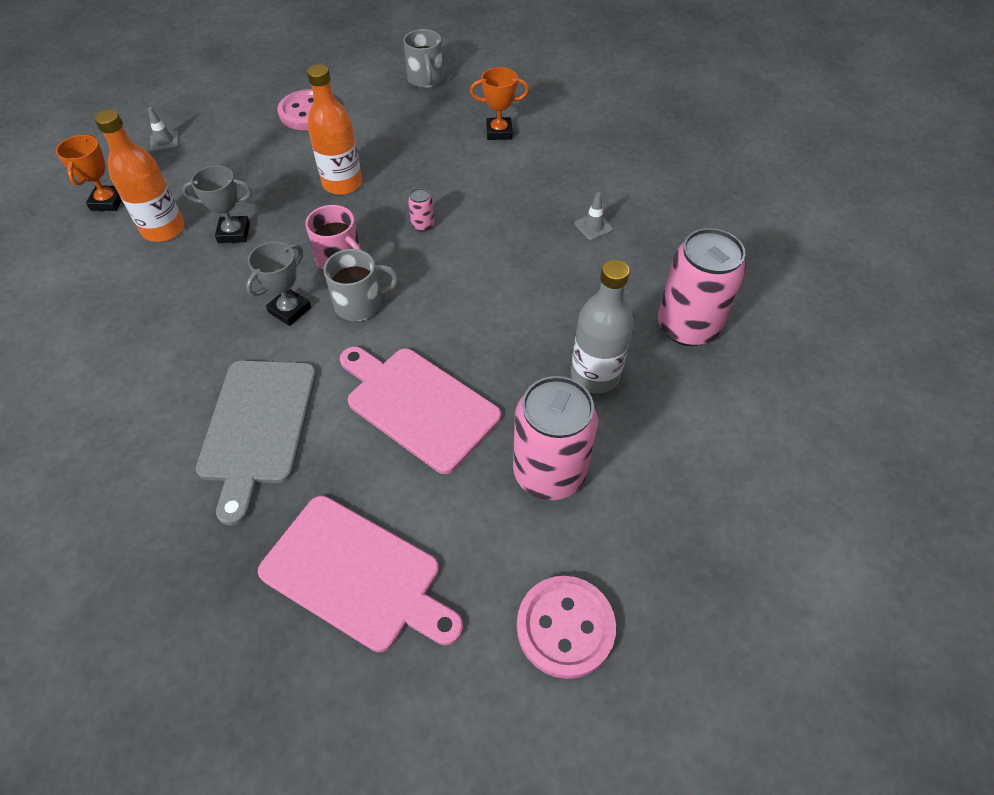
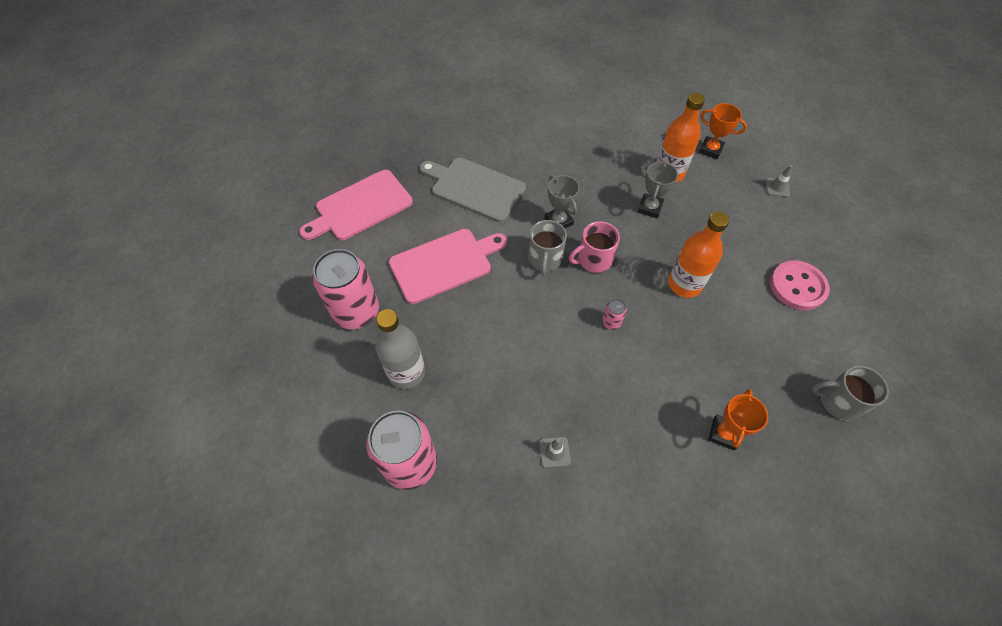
camera: 115 degrees right, 5 degrees up
(565, 627) = (271, 280): pink button -> none

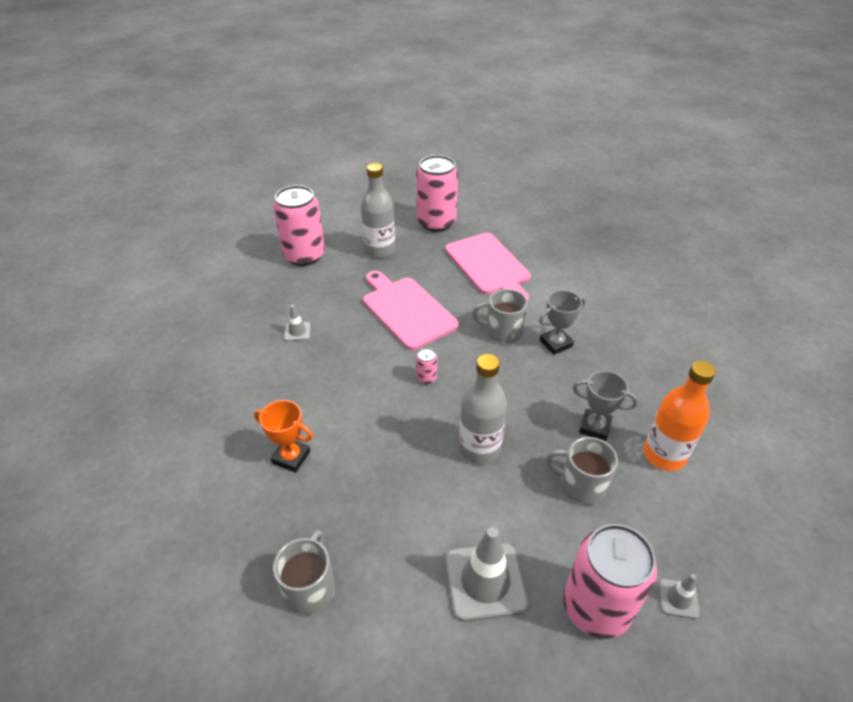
camera: 90 degrees right, 15 degrees down
(360, 207) = (546, 216): pink cutting board -> pink cutting board (407, 310)
(474, 188) = (588, 283): grey cutting board -> none
(593, 260) = (506, 369): pink mug -> none
(684, 284) = (479, 448): orange bottle -> grey bottle
(705, 223) = (581, 485): none -> grey mug
(710, 150) = (731, 515): orange trophy -> none
(796, 228) = (596, 607): none -> pink can
(797, 286) = (485, 581): pink button -> grey traffic cone

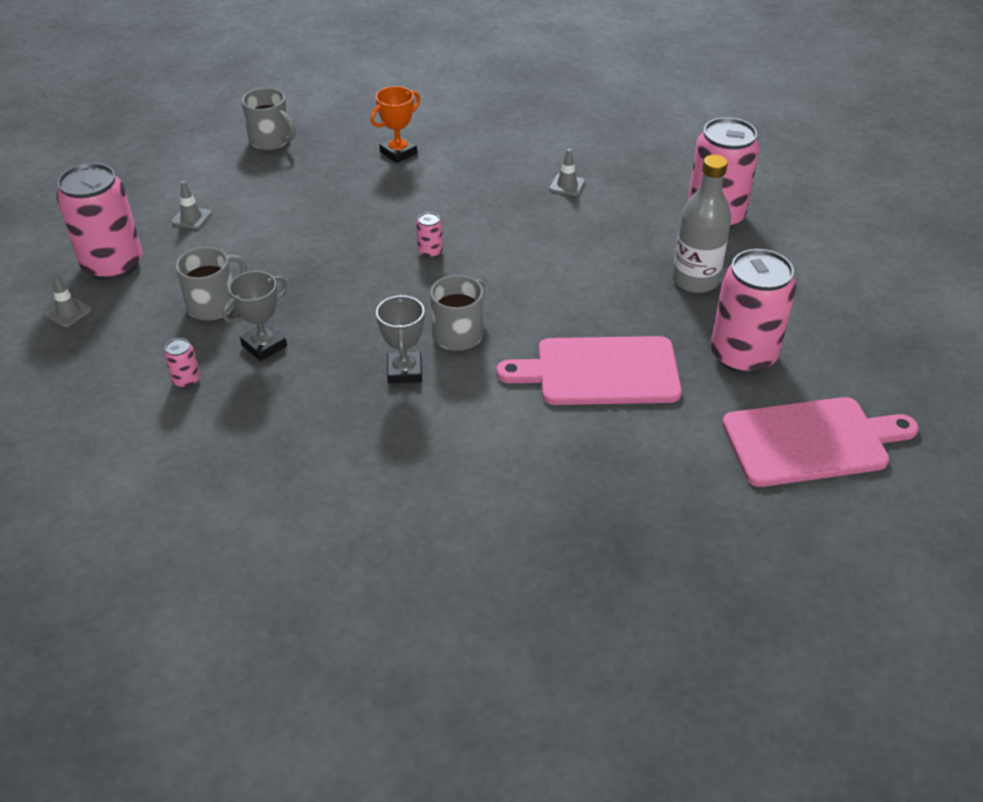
camera: 115 degrees right, 0 degrees up
(407, 310) = (552, 269): pink cutting board -> pink cutting board (811, 441)
(479, 448) = (312, 257): grey bottle -> none
(485, 581) = (191, 218): grey traffic cone -> grey traffic cone, size x0.49
(664, 455) = (186, 380): orange bottle -> pink can

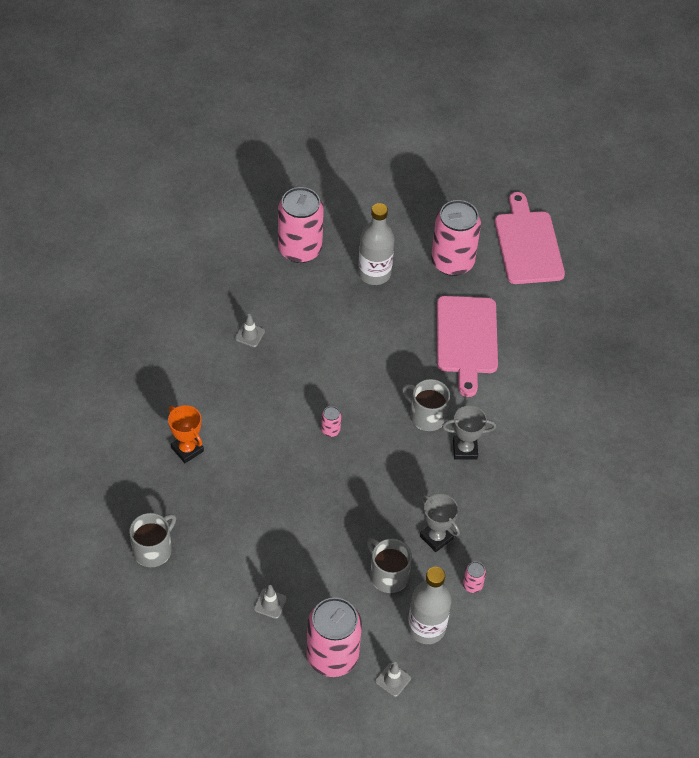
camera: 90 degrees left, 10 degrees up
(132, 339) = (426, 628): none -> grey bottle

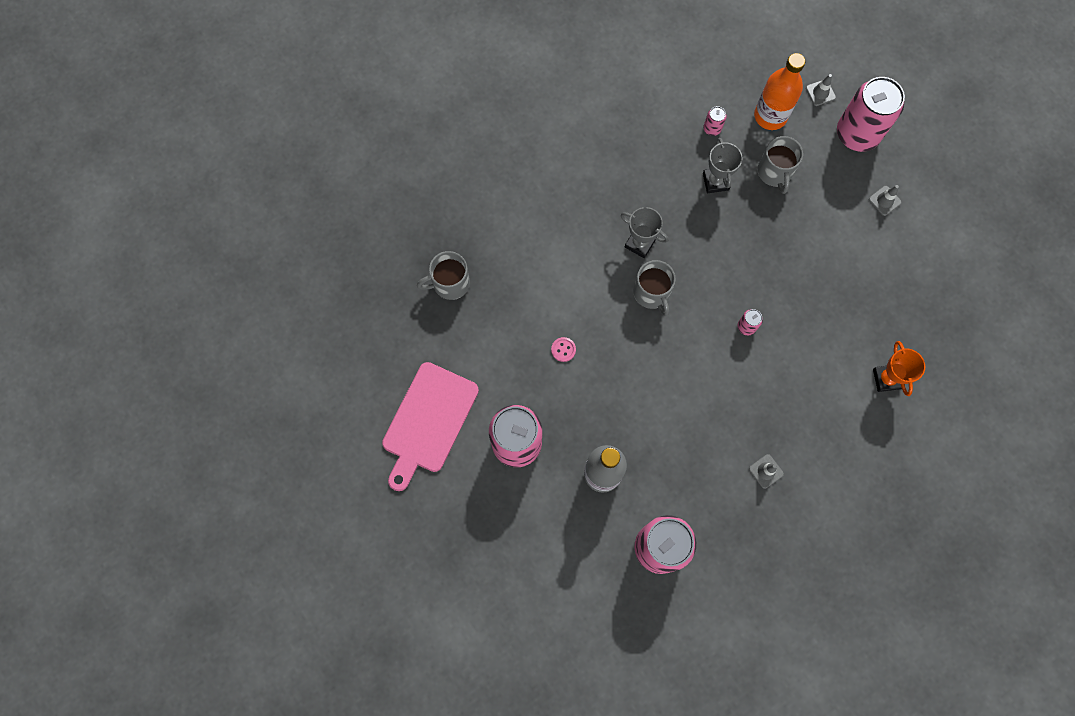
camera: 145 degrees left, 20 degrees up
(153, 549) = (960, 299): grey mug -> grey mug (450, 283)
(426, 628) = (770, 116): grey bottle -> orange bottle
(466, 339) = (563, 349): pink cutting board -> pink button

